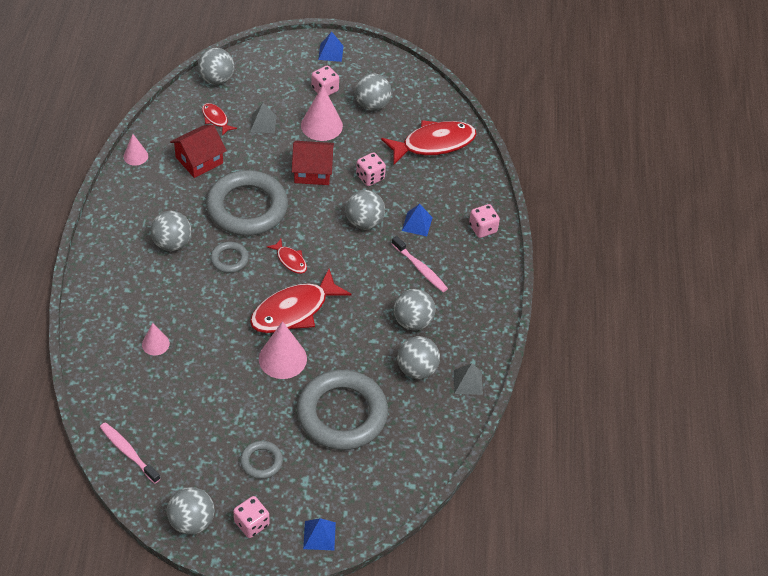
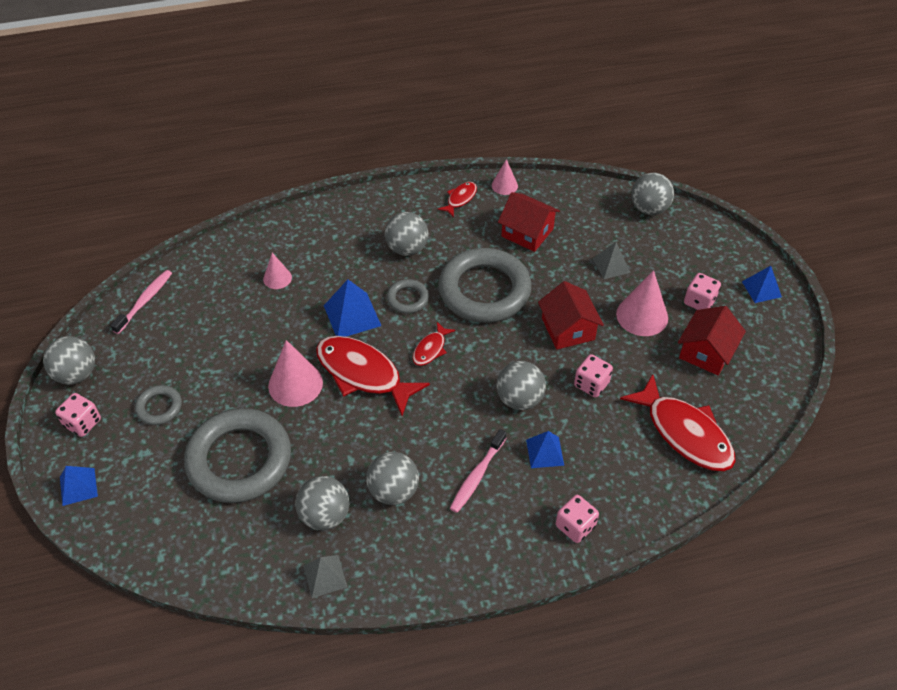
camera: 75 degrees right, 0 degrees up
(216, 119) = (592, 226): red fish -> red fish (460, 199)
(228, 301) = (352, 315): none -> blue pyramid
(372, 105) = (706, 352): grey ball -> red house

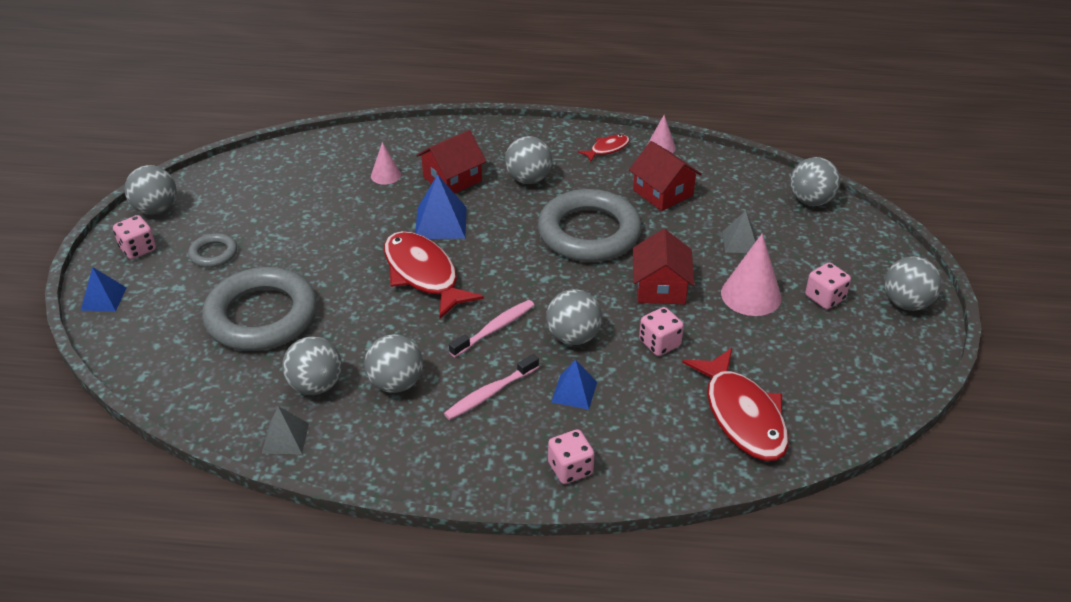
camera: 20 degrees right, 10 degrees down
(145, 301) = (251, 166): pink toothbrush -> pink toothbrush (494, 329)
(295, 384) = (352, 266): pink cone -> none
(407, 299) = (505, 221): grey ring -> none
(430, 349) = (504, 270): red fish -> none
(706, 352) = (808, 346): red house -> red house (452, 179)
(761, 289) = (906, 303): blue pyramid -> grey ball

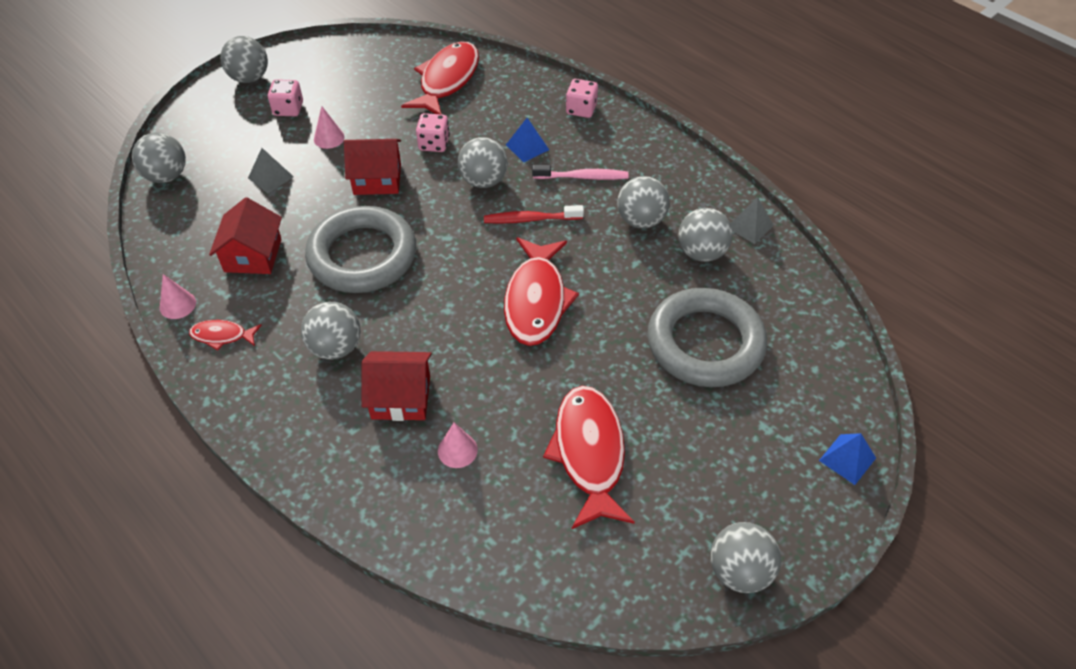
camera: 140 degrees left, 10 degrees up
(138, 249) = (786, 512): pink dice -> none
(213, 254) = (709, 451): grey ring -> none
(298, 214) = (589, 453): none -> red fish
(441, 222) = (467, 348): blue pyramid -> none
(494, 329) = (530, 219): pink toothbrush -> red toothbrush
(660, 287) = (377, 179): red house -> red house turned 45 degrees clockwise
(751, 295) = (329, 138): pink cone -> pink cone, size x0.57

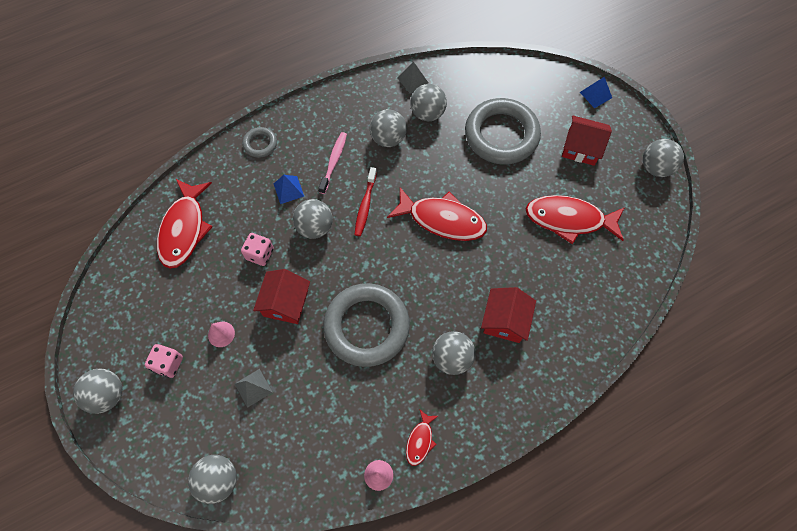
camera: 75 degrees left, 15 degrees up
(253, 255) = (341, 410): red house -> red house (581, 148)
(447, 80) = (184, 229): red fish -> red fish turned 120 degrees counterclockwise
(457, 450) = (553, 293): pink cone -> none
(581, 109) = (260, 144): pink dice -> grey ring

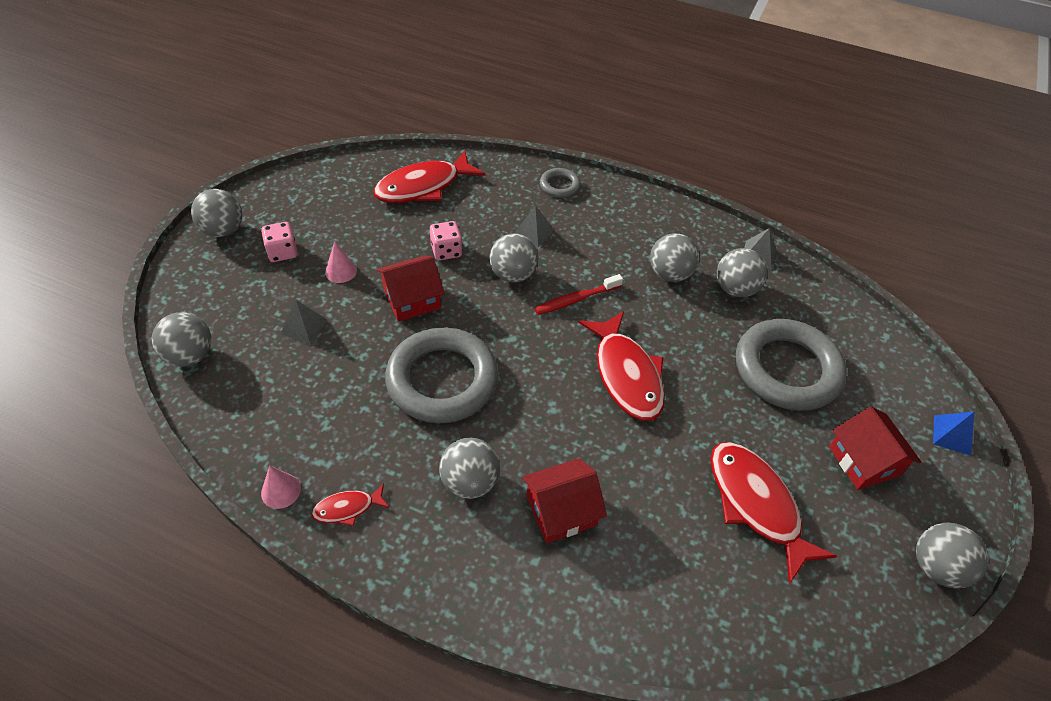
camera: 50 degrees right, 15 degrees down
(288, 190) = (533, 232): blue pyramid -> grey pyramid
(334, 162) = (598, 247): pink toothbrush -> none

